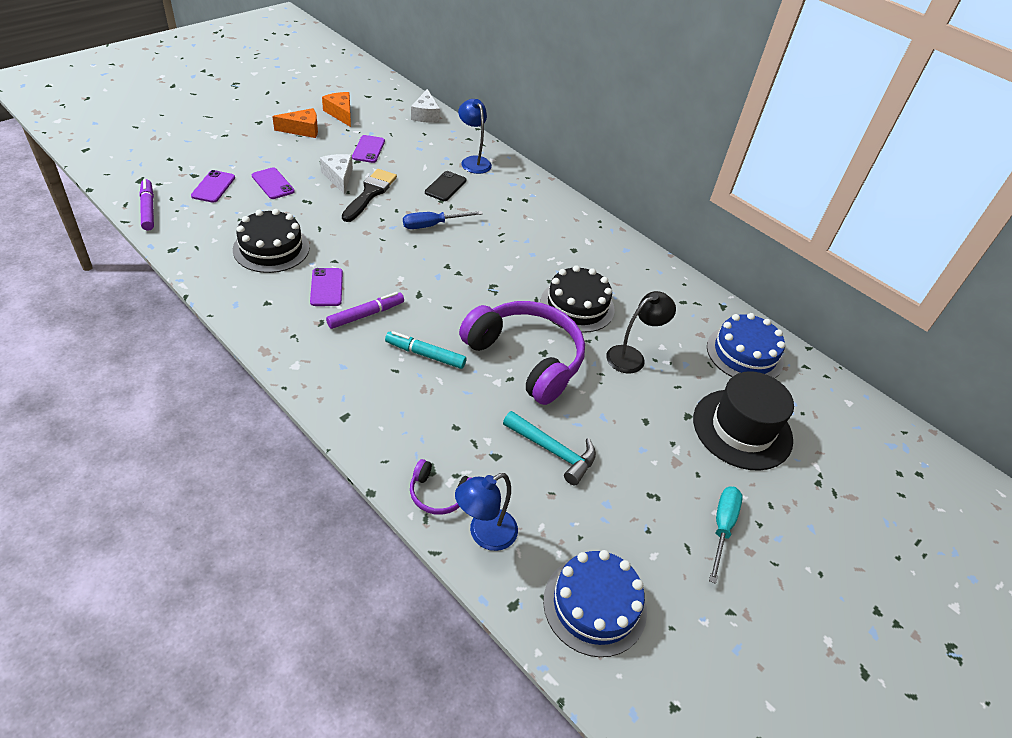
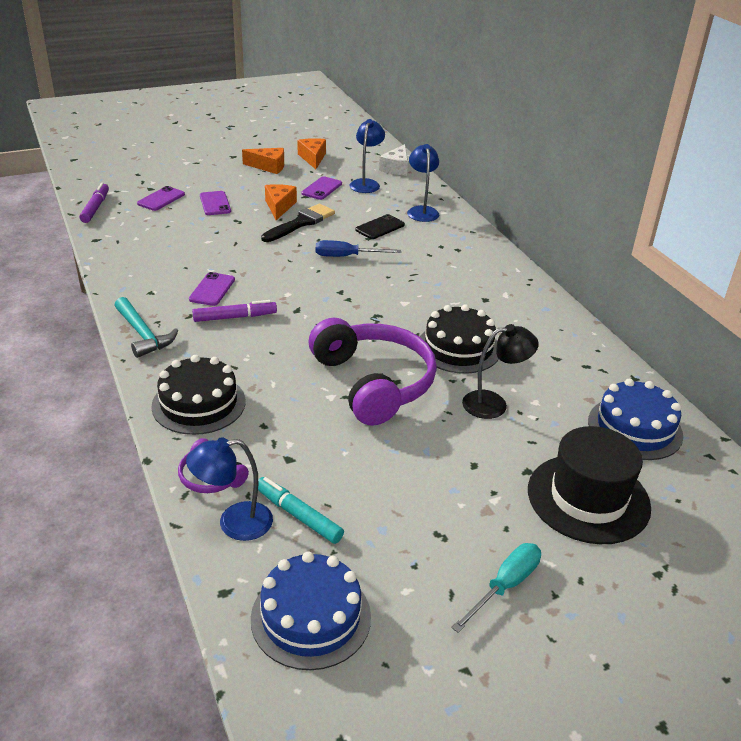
camera: 25 degrees right, 10 degrees down
(271, 248) = (181, 252): black cake -> black cake (199, 404)
(339, 177) = (279, 206): white cheese -> orange cheese
(407, 137) = (366, 183): none -> blue lamp
(425, 354) = (272, 359): turquoise marker -> turquoise marker (298, 515)
(553, 451) = (352, 468): turquoise hammer -> turquoise hammer (143, 334)

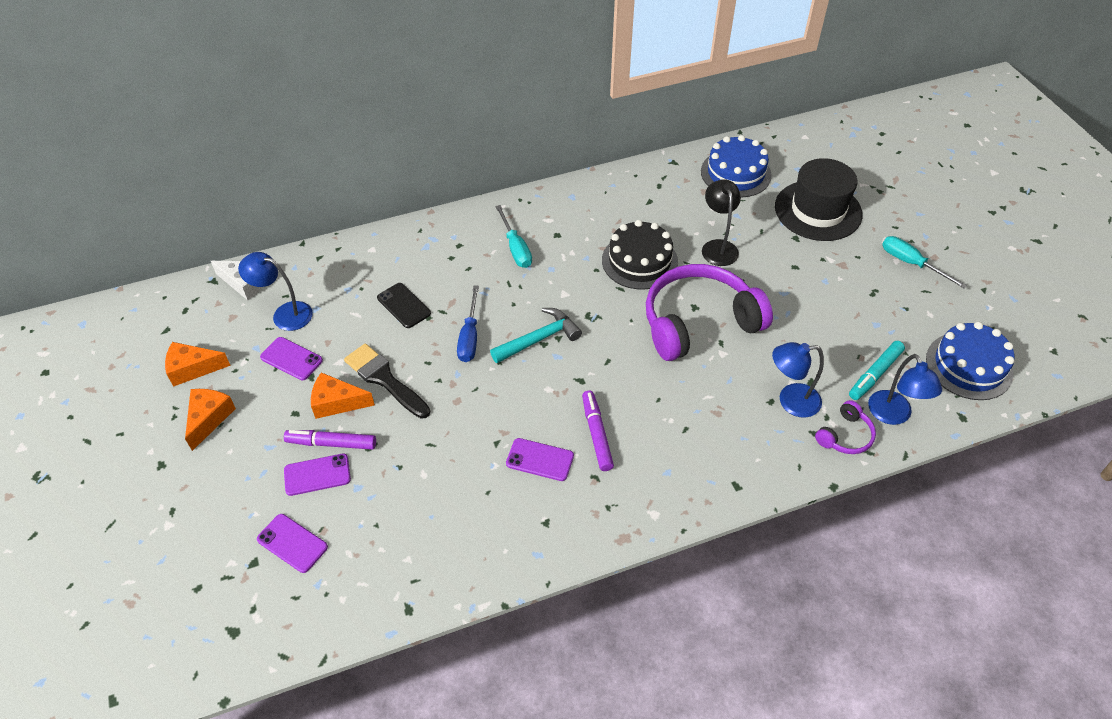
camera: 85 degrees left, 15 degrees up
(95, 208) = (308, 628): purple marker -> purple marker (331, 443)
(143, 334) = (634, 517): turquoise hammer -> turquoise hammer (539, 339)
(199, 404) = (747, 453): black cake -> none
(422, 211) = (367, 267): blue lamp -> blue lamp (790, 401)
(460, 277) = (515, 248): none -> turquoise screwdriver

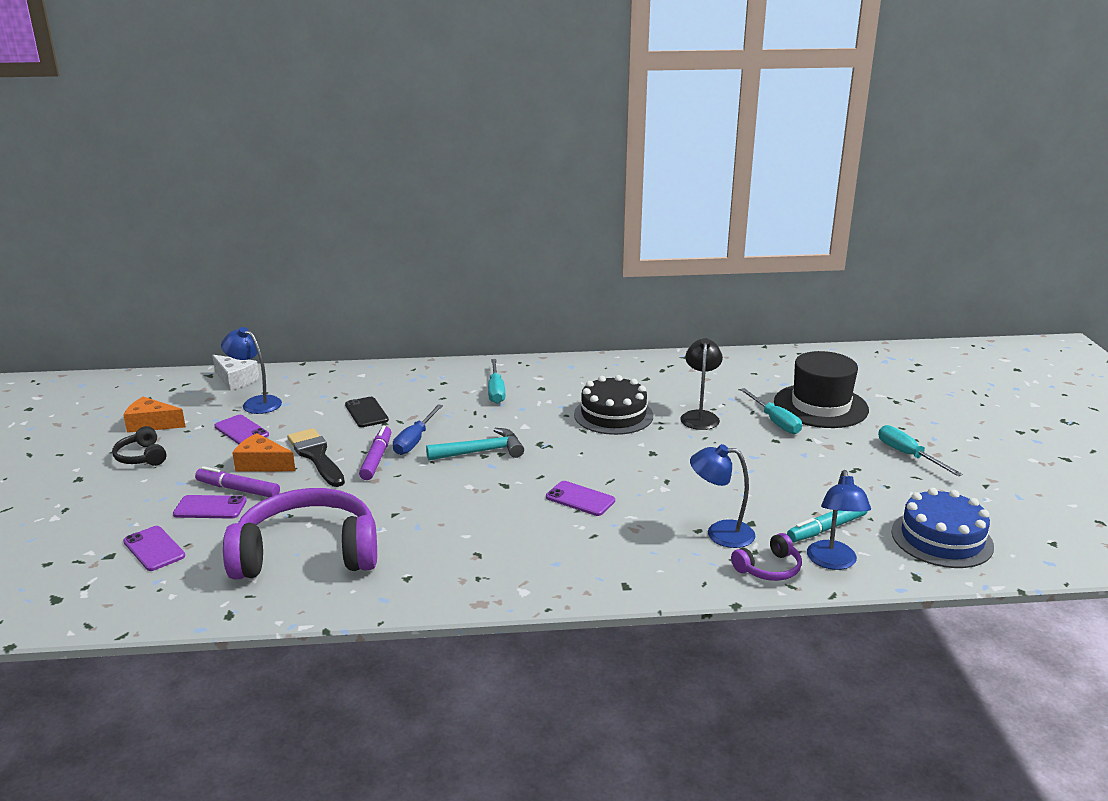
camera: 15 degrees right, 25 degrees down
(209, 418) = (142, 456): orange cheese -> black headphones
(540, 459) = (429, 532): purple phone -> purple phone (580, 499)
(596, 434) = (498, 524): purple marker -> purple marker (376, 459)
(699, 322) = (651, 464): purple headphones -> purple headphones (307, 554)
(735, 173) = (745, 371): blue cake -> none
(786, 240) = (775, 421): none -> turquoise screwdriver

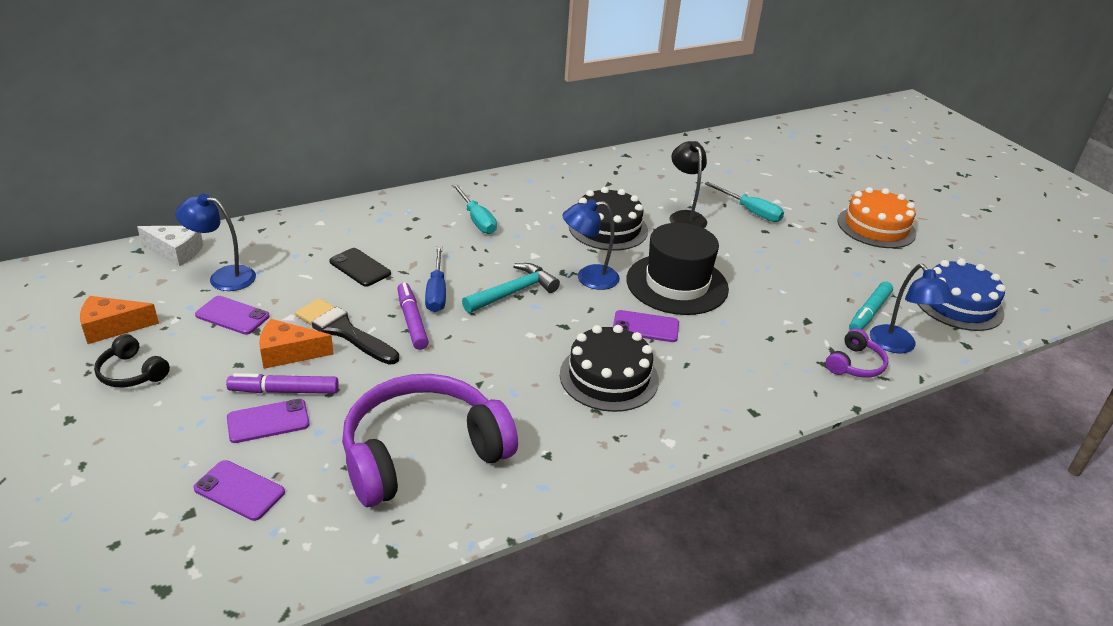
camera: 25 degrees left, 10 degrees up
(511, 531) = (609, 377): none -> black cake
(720, 533) = (790, 337): blue lamp -> blue lamp (588, 278)
(820, 406) = (775, 189): black hat -> black hat (677, 284)
(908, 455) = (876, 227): turquoise screwdriver -> orange cake

